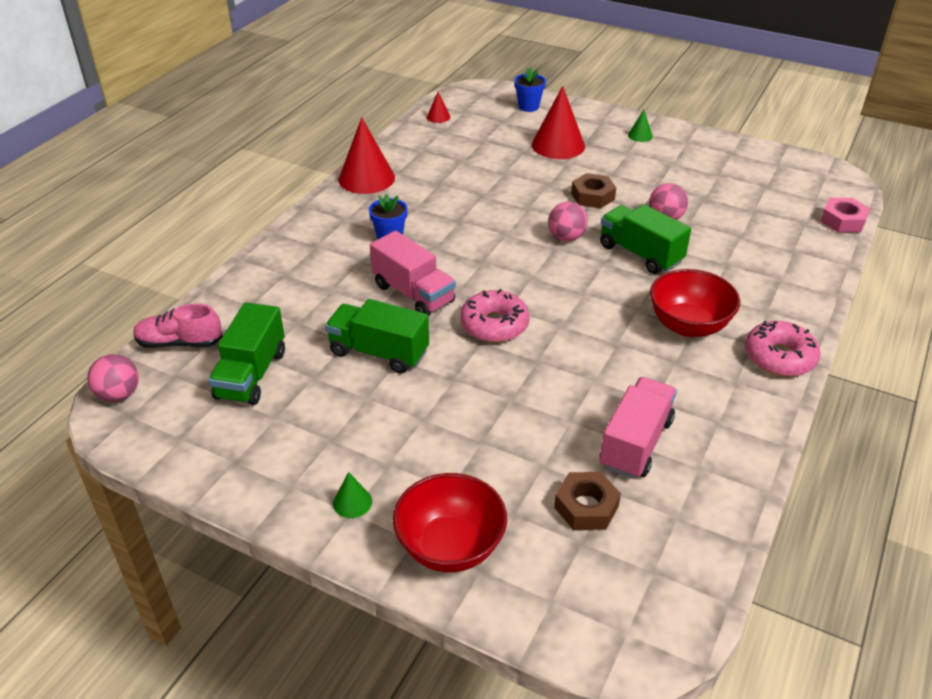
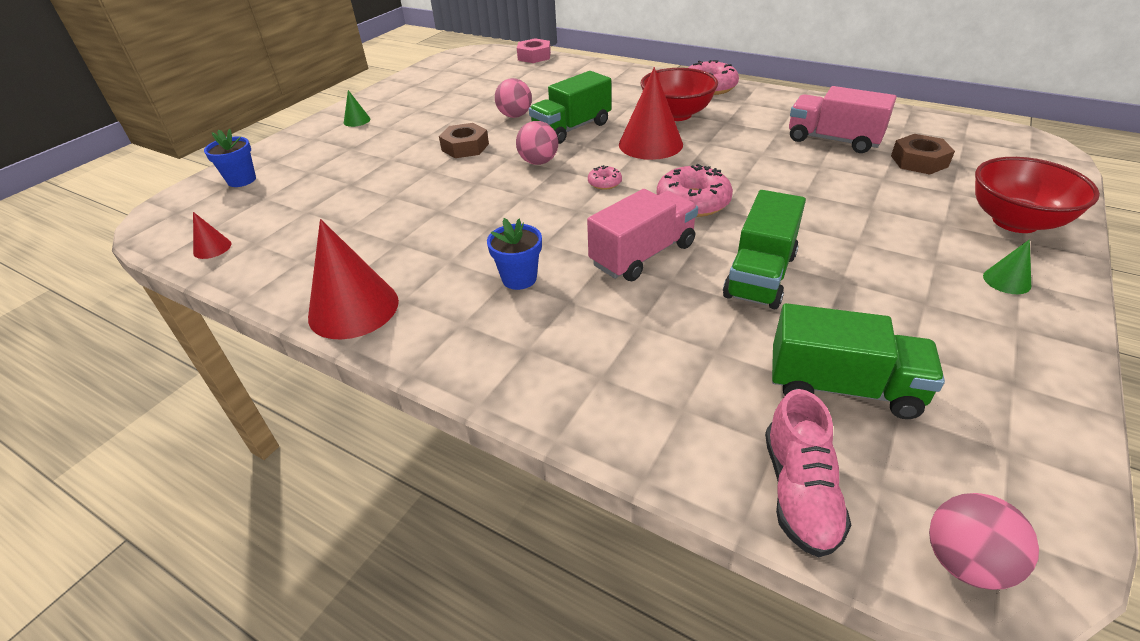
camera: 85 degrees left, 0 degrees up
(528, 275) = (604, 183): none -> pink donut
(558, 145) = (349, 163): red cone -> red cone (650, 144)

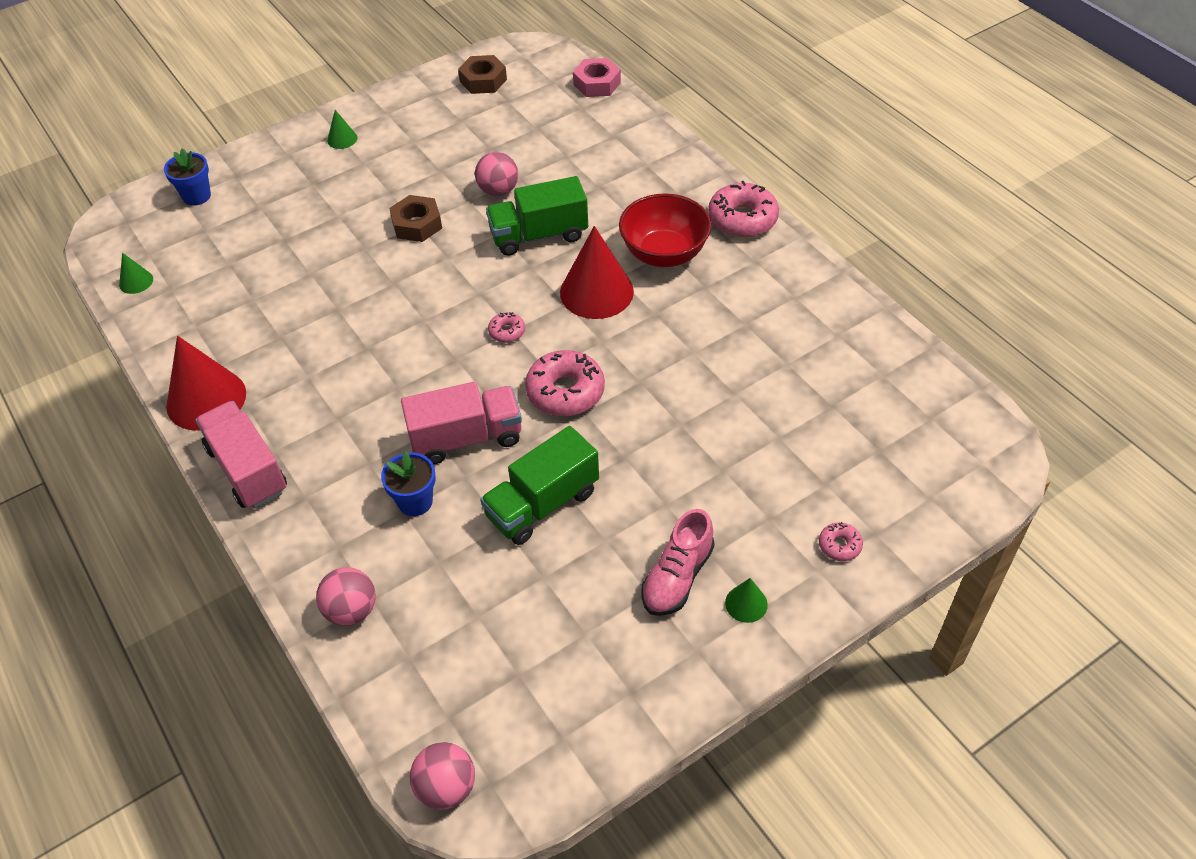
camera: 25 degrees right, 10 degrees up
(212, 248) = (136, 281): red cone -> green cone
(519, 278) = (348, 421): blue flower pot -> blue flower pot (415, 502)
(538, 162) = (469, 276): pink ball -> pink ball (351, 610)
(799, 492) = (391, 696): pink shoe -> pink shoe (677, 577)
(833, 140) = (788, 361): pink truck -> pink truck (247, 469)
(842, 387) = (500, 635): green truck -> none
(919, 161) = (842, 429): brown nut -> brown nut (483, 80)
(1015, 221) = (839, 545): red bowl -> pink donut

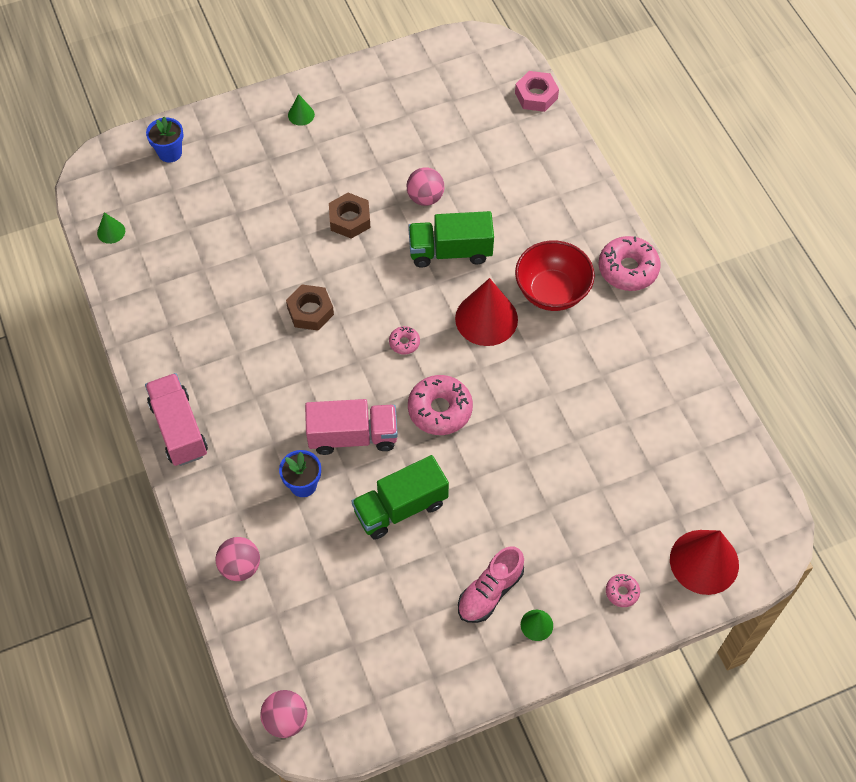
camera: 10 degrees right, 10 degrees up
(206, 399) = (155, 358): red cone -> red cone (704, 561)
(483, 80) = (435, 72): brown nut -> brown nut (310, 311)

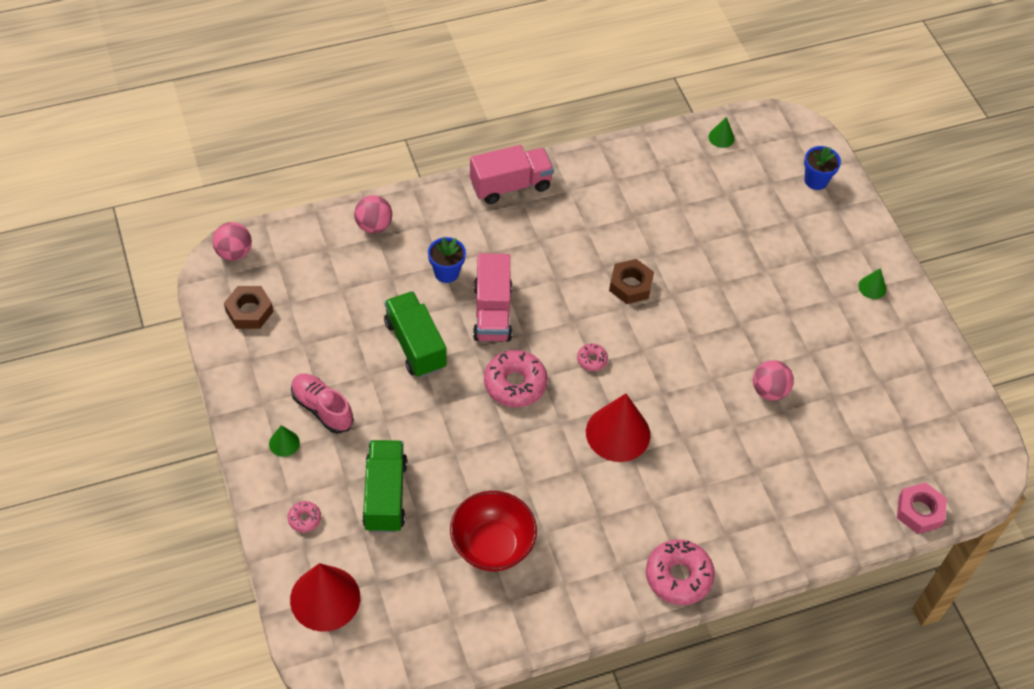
camera: 90 degrees right, 5 degrees down
(350, 219) = (739, 323): brown nut -> brown nut (249, 311)
(450, 251) = (701, 408): green truck -> green truck (385, 495)
(552, 292) = (650, 497): red bowl -> red bowl (492, 545)

